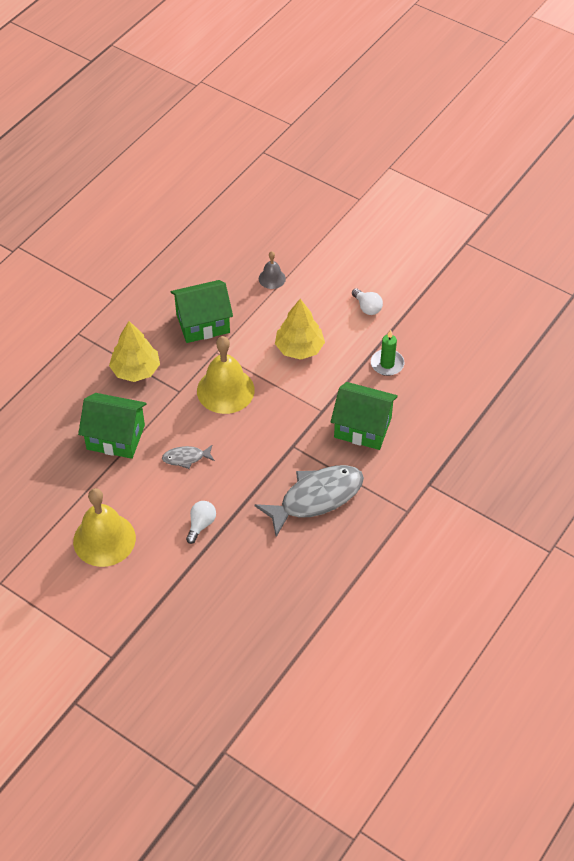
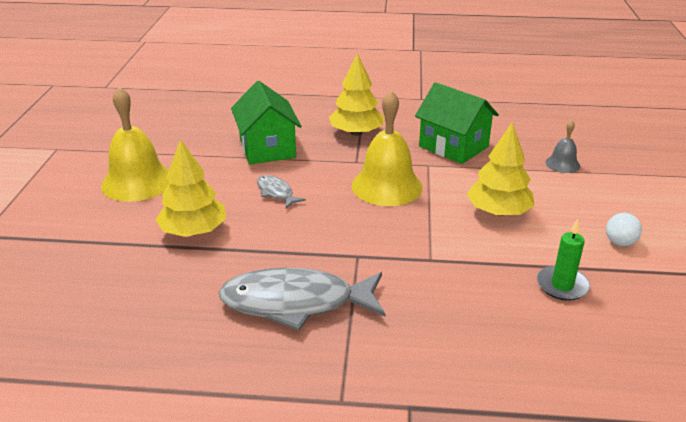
camera: 60 degrees right, 20 degrees down
(201, 524) = (194, 231): white light bulb -> yellow tree
(316, 498) = (295, 303): grey fish -> grey fish turned 150 degrees clockwise
(362, 427) = (441, 302): green house -> none

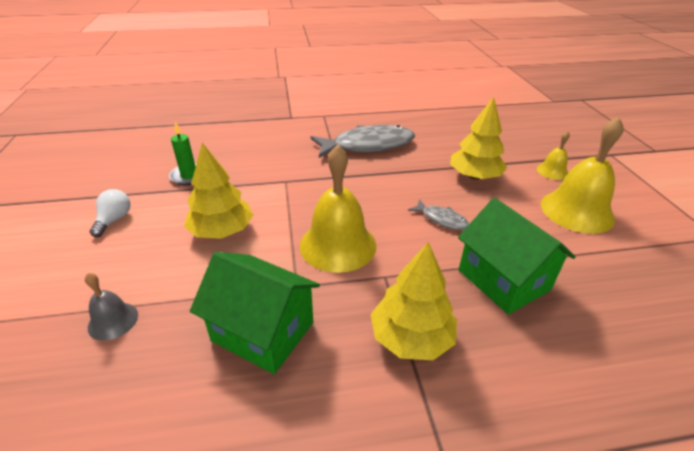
camera: 165 degrees right, 5 degrees up
(94, 224) = (552, 171): none -> yellow bell

